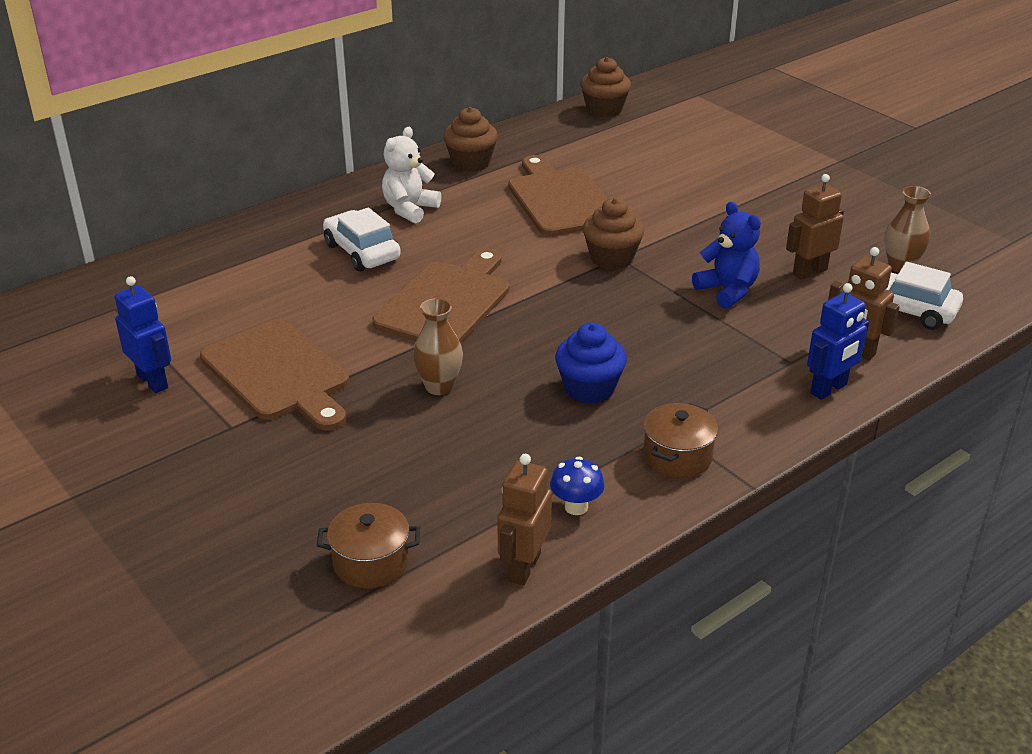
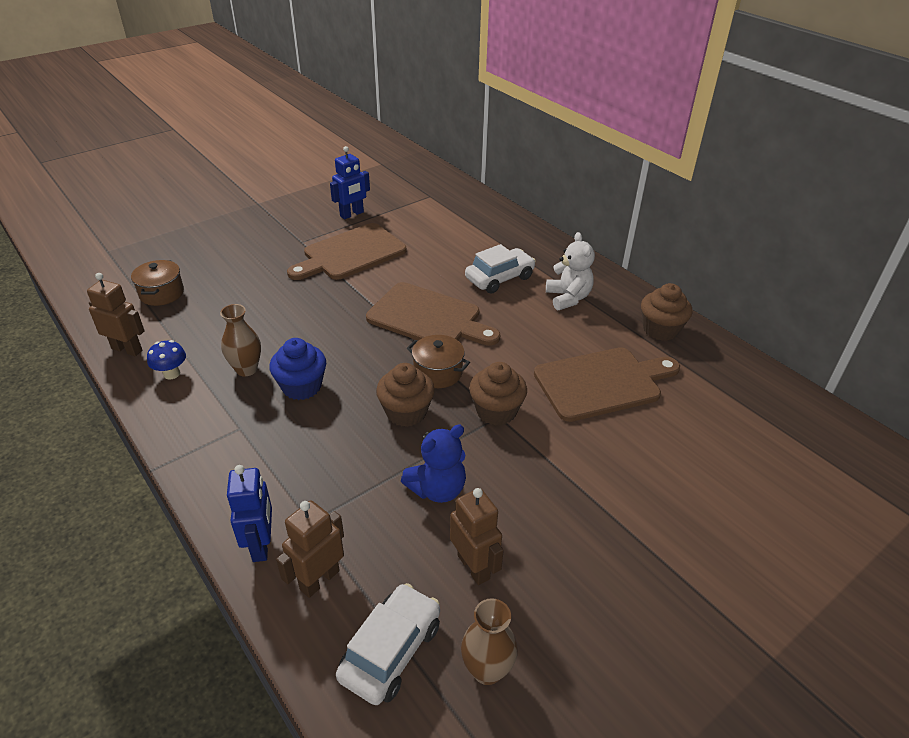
camera: 90 degrees right, 5 degrees up
(409, 209) = (568, 298): white teddy bear -> white teddy bear turned 45 degrees clockwise
(439, 387) = (322, 315): brown vase -> brown vase (246, 369)
(604, 110) = (821, 425): brown cupcake -> brown cupcake (406, 412)
(677, 456) = (204, 429): brown pot -> brown pot (438, 372)
(829, 389) = (261, 545): blue robot -> blue robot turned 150 degrees counterclockwise

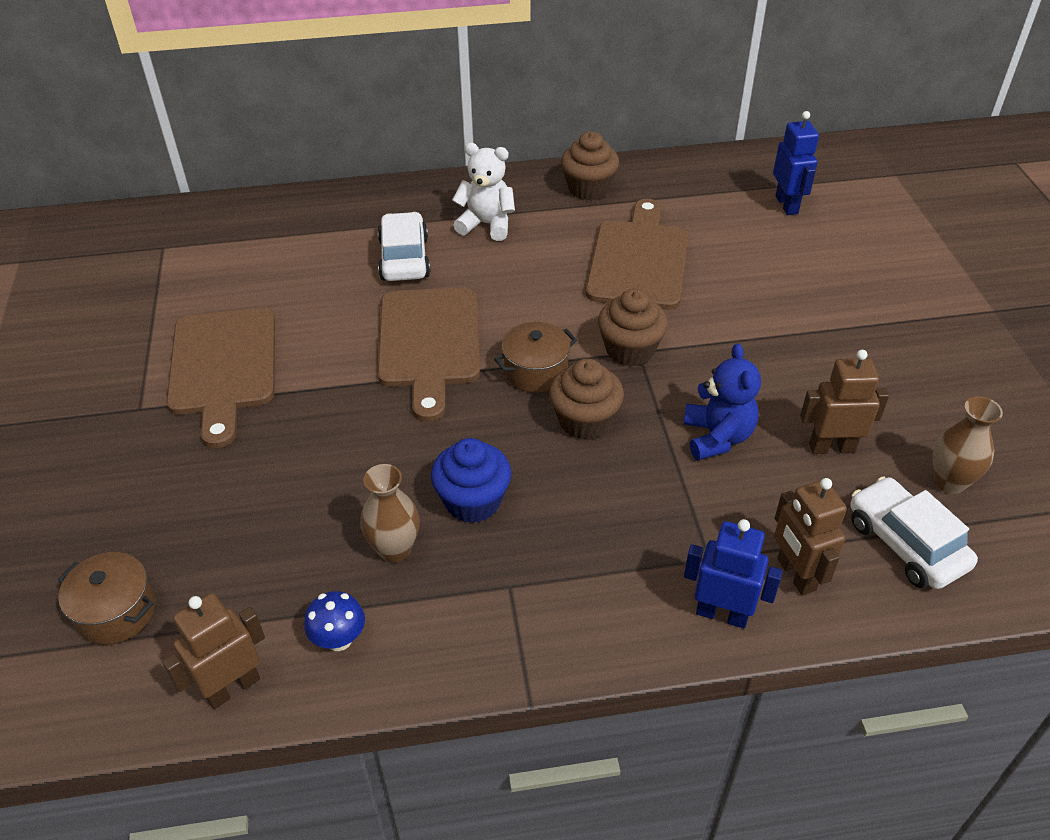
camera: 60 degrees left, 5 degrees up
(352, 214) = (124, 335): blue robot -> blue robot (787, 205)
(428, 318) = (429, 343): brown cutting board -> brown cutting board turned 120 degrees clockwise

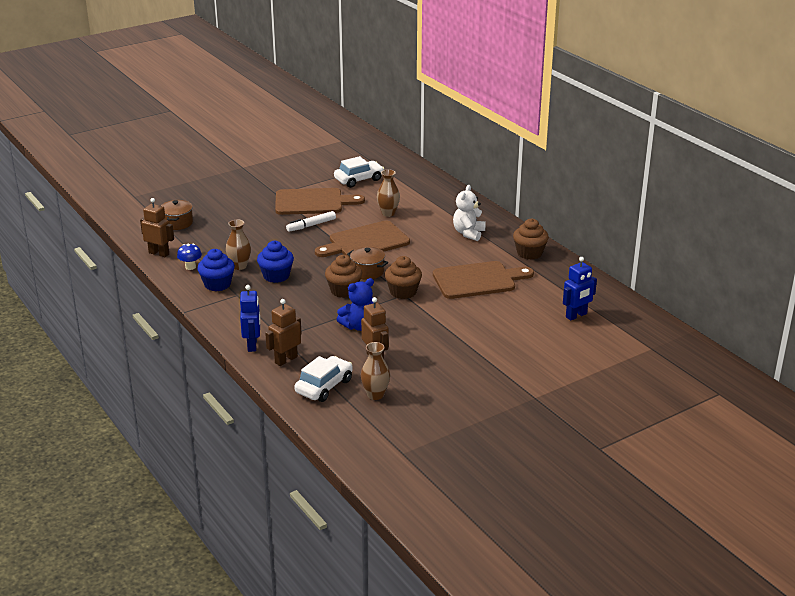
camera: 65 degrees right, 15 degrees down
(223, 367) = (313, 202): brown cutting board -> brown cutting board turned 150 degrees counterclockwise
(312, 395) = (311, 225): none -> white marker
(349, 287) = (388, 213): none -> brown vase
(404, 258) = (421, 220): white car -> white car (359, 180)
(447, 609) = (217, 284): none -> blue cupcake
(486, 224) = (468, 233): white teddy bear -> white teddy bear turned 150 degrees counterclockwise

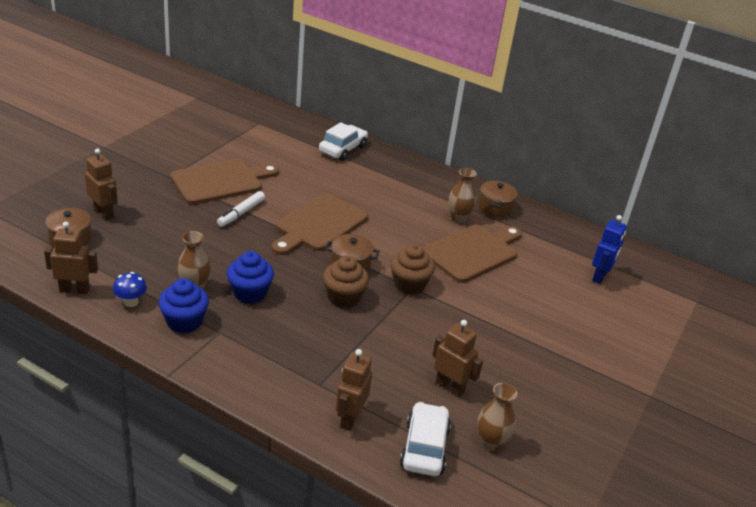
camera: 30 degrees left, 5 degrees up
(211, 210) = (104, 213): none -> brown robot
(252, 345) = (293, 406): blue robot -> none
(359, 180) = (252, 144): white car -> white car (343, 149)
(359, 326) = (397, 344): blue teddy bear -> none
(388, 213) = (315, 182): brown vase -> brown vase (458, 218)
(468, 233) = (417, 194): white teddy bear -> none
(529, 253) = (495, 208): brown cupcake -> brown pot

